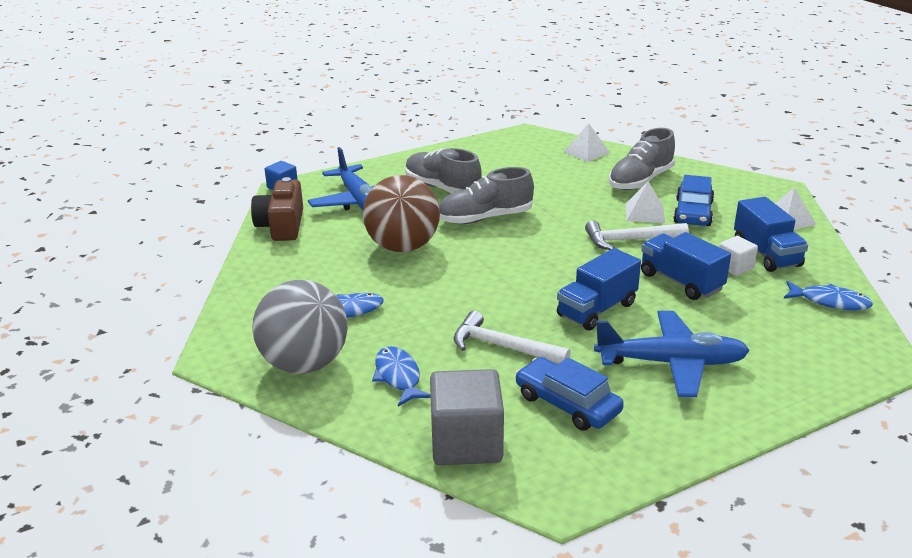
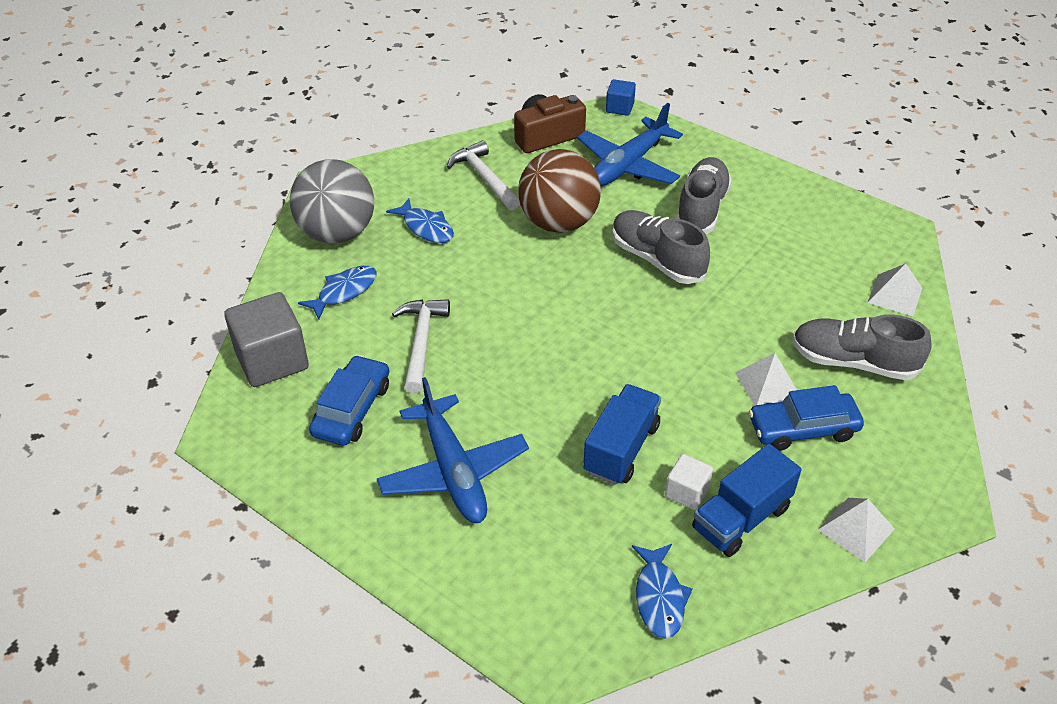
camera: 65 degrees right, 15 degrees up
(596, 310) = (522, 392): blue truck -> none
(630, 240) = (689, 385): white hammer -> white hammer (484, 178)

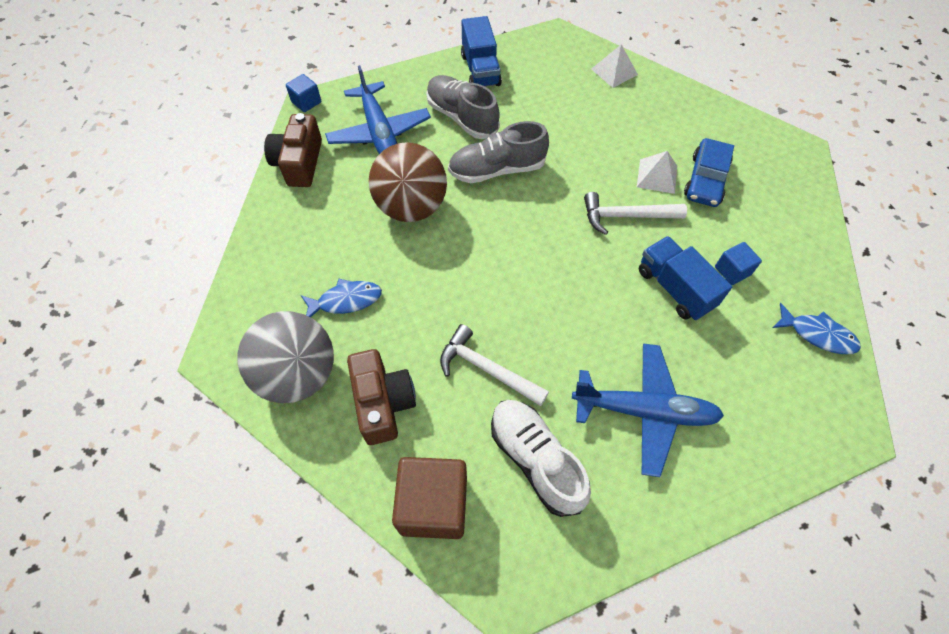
camera: 60 degrees left, 15 degrees up
(272, 360) = (433, 505): grey cube -> brown cube
(344, 292) = (383, 403): blue fish -> brown camera
(352, 409) = (535, 459): blue car -> white shoe
(484, 178) = (315, 229): white hammer -> white hammer (626, 216)
(687, 492) = (732, 271): white cube -> blue cube
(741, 518) = (767, 253): blue truck -> blue truck (480, 70)
(853, 362) = (661, 123): grey shoe -> none
(856, 529) = (799, 200): white pyramid -> none

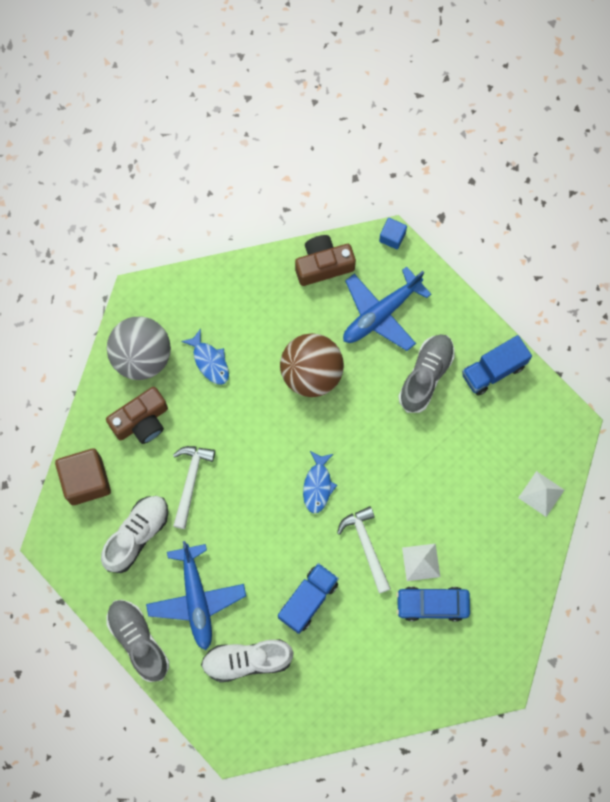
camera: 70 degrees right, 15 degrees up
(497, 170) = (377, 426): grey shoe -> grey shoe (138, 641)
(732, 271) = (341, 642): blue cube -> none
(738, 376) = (247, 660): none -> white shoe
(817, 334) = (304, 715): blue fish -> blue fish (318, 485)

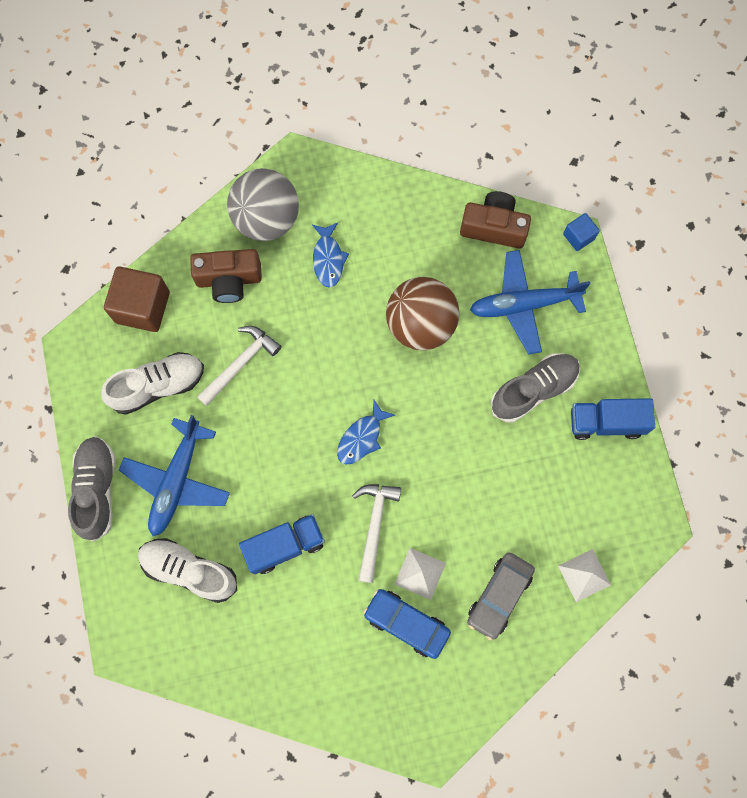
camera: 30 degrees right, 0 degrees up
(488, 545) = (499, 596): none -> grey car

